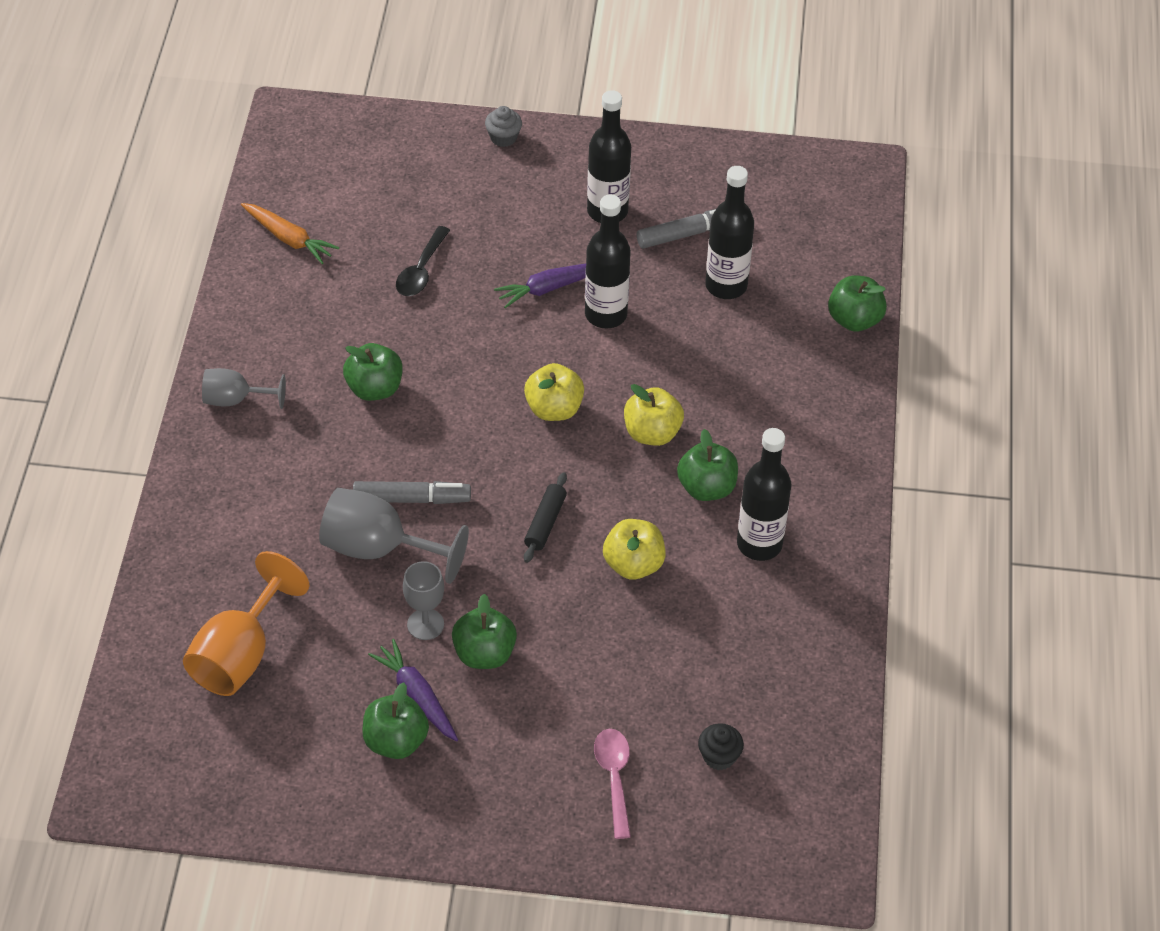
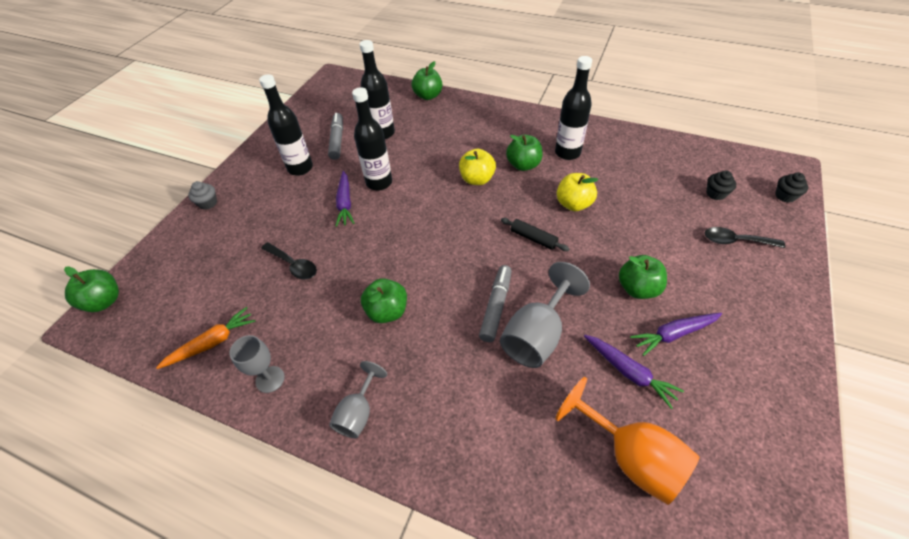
camera: 70 degrees left, 0 degrees up
(347, 649) = (629, 372): none -> purple carrot
(396, 741) = (715, 355): green apple -> green apple (104, 301)
(425, 624) = (610, 318): grey goblet -> grey goblet (270, 379)
(554, 409) = (443, 218): yellow apple -> none
(614, 778) = (736, 241): pink spoon -> black spoon
(745, 856) = (785, 196): none -> black cupcake

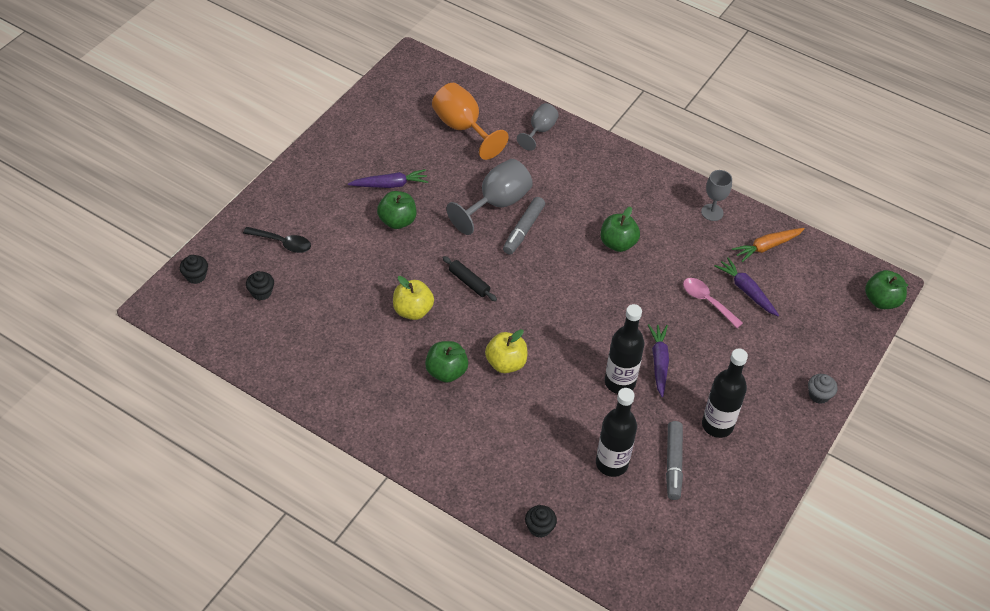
camera: 175 degrees left, 0 degrees up
(293, 265) = (707, 301): black spoon -> pink spoon
(358, 412) = (642, 180): grey goblet -> grey goblet (540, 131)
(428, 96) = (539, 528): green apple -> black cupcake
(567, 153) = (387, 379): black bottle -> none
(629, 372) = (438, 168): purple carrot -> purple carrot (746, 291)

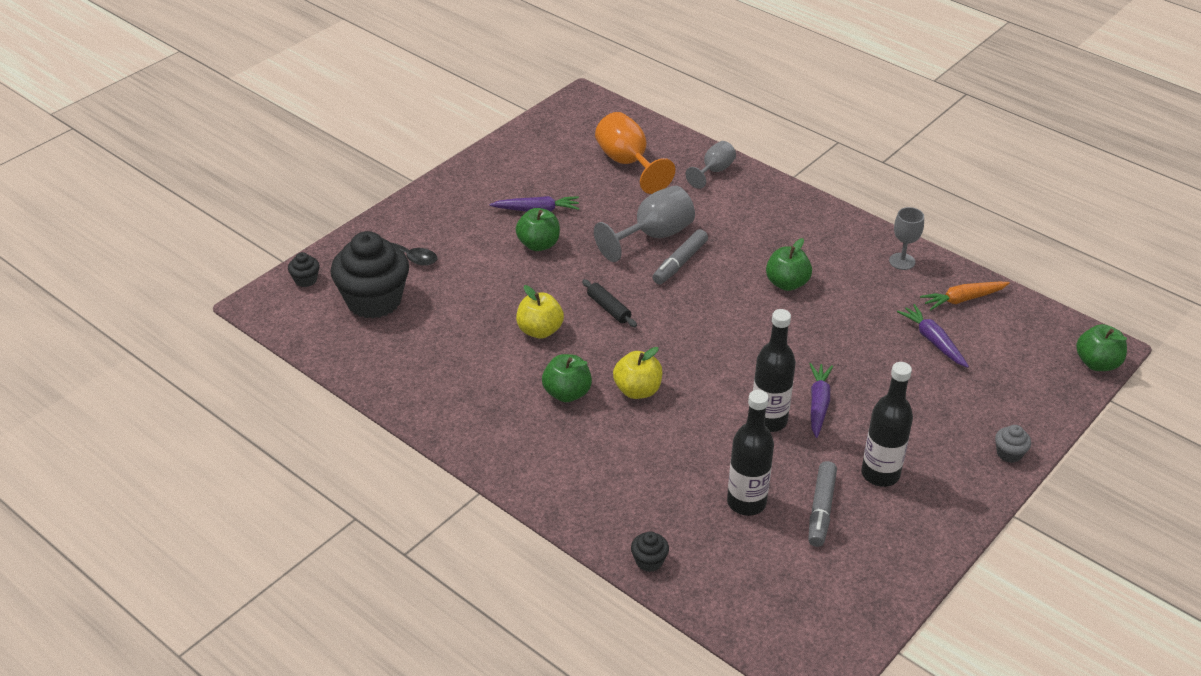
camera: 10 degrees right, 10 degrees down
(261, 292) = (374, 301): black cupcake -> black cupcake, size x2.43
(707, 301) = (884, 348): pink spoon -> none

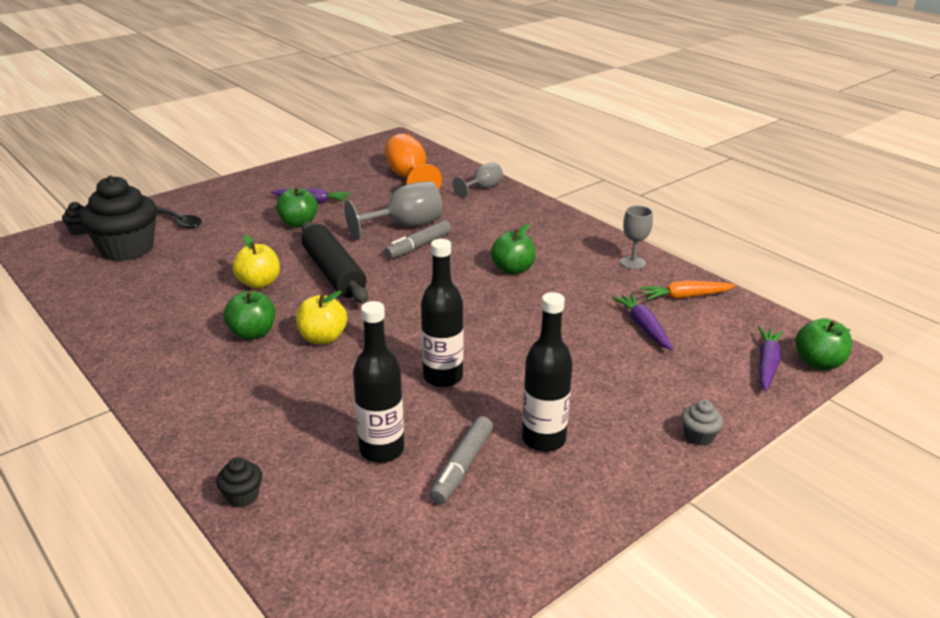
camera: 10 degrees right, 10 degrees down
(608, 308) = (333, 273): black rolling pin -> black rolling pin, size x2.06
(818, 404) = (502, 368): purple carrot -> purple carrot (767, 364)

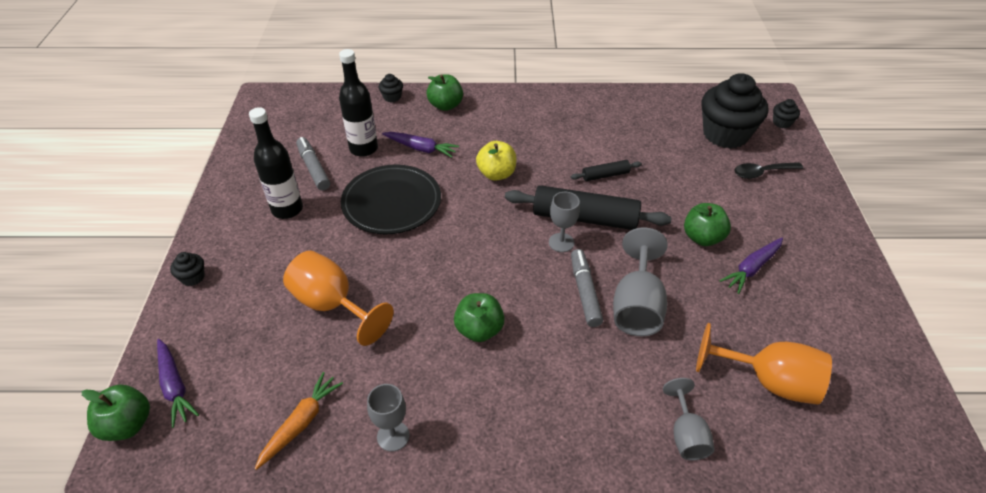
camera: 130 degrees right, 15 degrees up
(253, 333) = (536, 148): green apple -> green apple (445, 105)
(259, 283) = (605, 175): yellow apple -> black rolling pin
(378, 272) = (561, 242): none -> grey goblet
(443, 377) = (392, 203): black bottle -> black plate
(594, 339) = (332, 305): none -> orange goblet
(643, 327) = (306, 349): purple carrot -> purple carrot (421, 148)
(699, 436) = (193, 277): grey cupcake -> black cupcake

